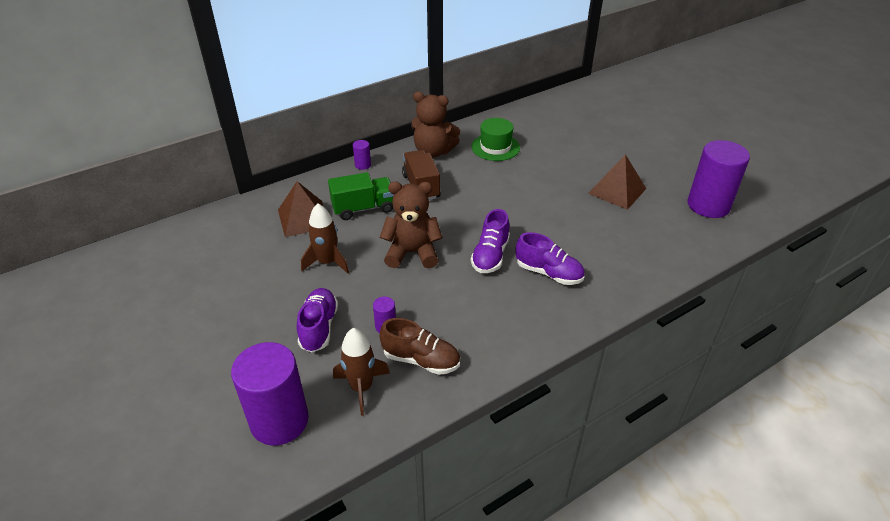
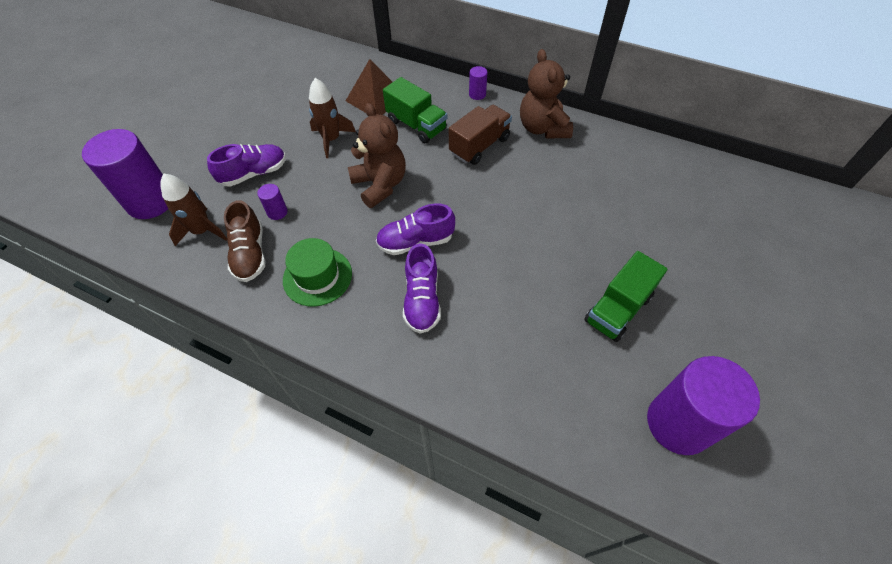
camera: 60 degrees right, 15 degrees up
(495, 147) = (597, 169): green hat -> green hat (317, 276)
(617, 191) = (618, 309): brown pyramid -> green truck

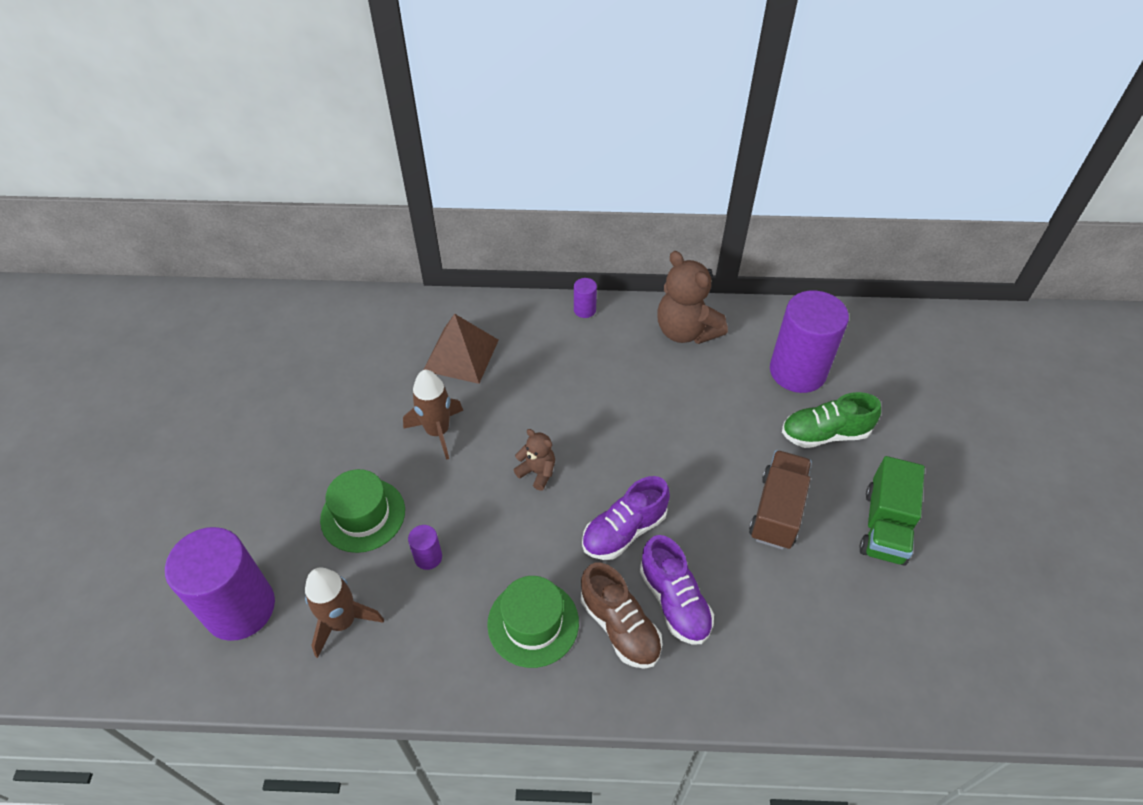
camera: 25 degrees left, 5 degrees down
(250, 254) = (428, 627): brown shoe -> brown shoe (620, 626)
(254, 173) = (363, 515): purple shoe -> green hat
(380, 185) = (537, 472): brown teddy bear -> brown teddy bear, size x0.52
(416, 125) = (535, 376): green truck -> none
(479, 146) = (626, 378): brown truck -> brown truck (777, 511)
(608, 229) = (824, 434): none -> green shoe
(678, 423) = (1007, 630): purple cylinder -> purple cylinder (797, 371)

